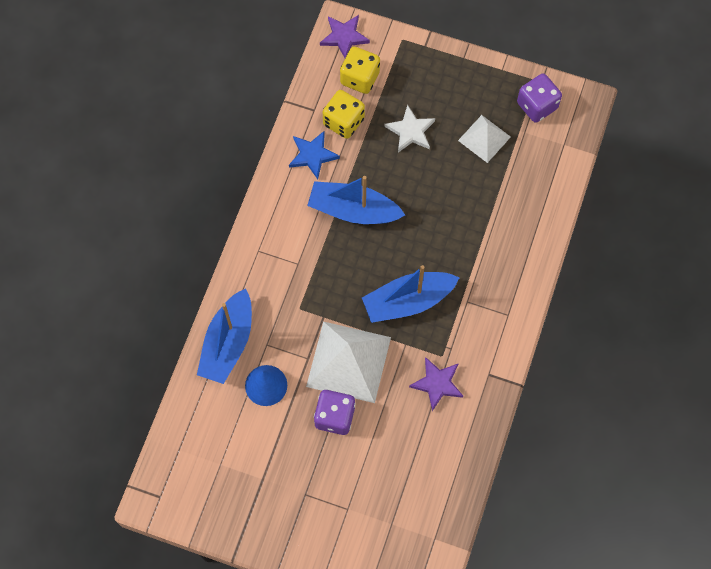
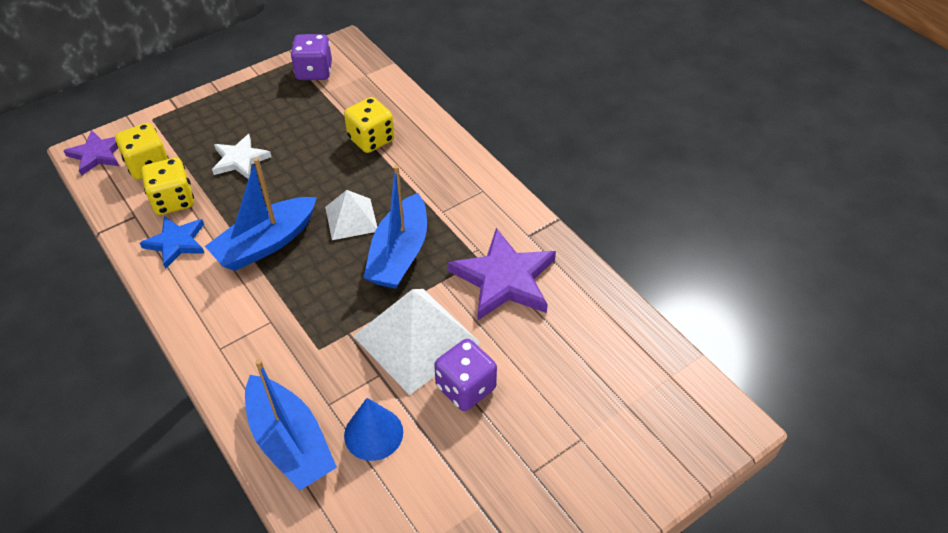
camera: 55 degrees left, 20 degrees down
(437, 383) = (504, 279): purple star -> purple star, size x1.64
(484, 138) = (304, 117): white pyramid -> white pyramid (351, 219)
(498, 202) = (371, 139): none -> yellow dice

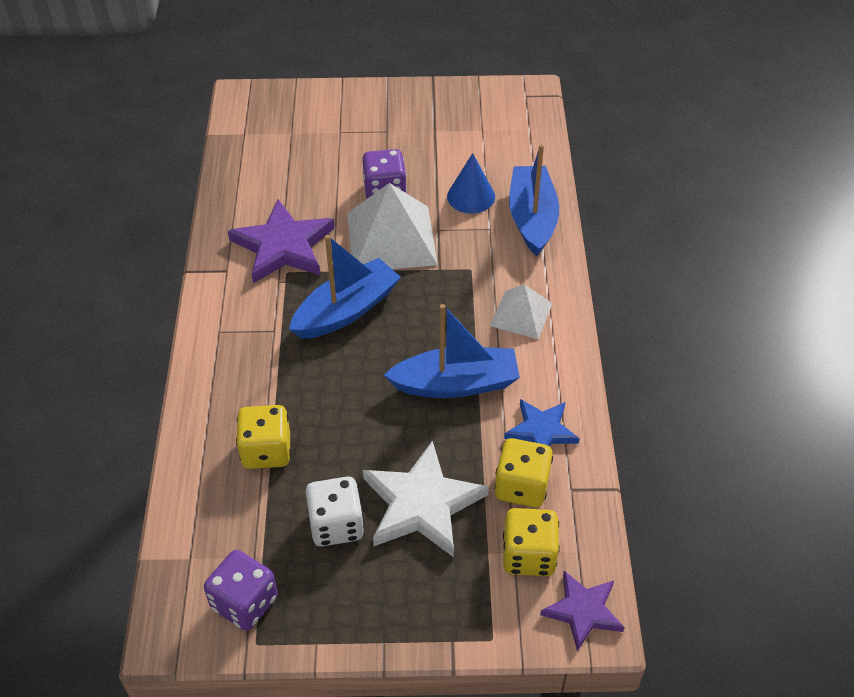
camera: 145 degrees left, 0 degrees up
(240, 159) = (422, 504): white star -> white star, size x1.64
(289, 125) = (336, 525): none -> white dice
(351, 219) = (360, 367): white pyramid -> white pyramid (521, 314)

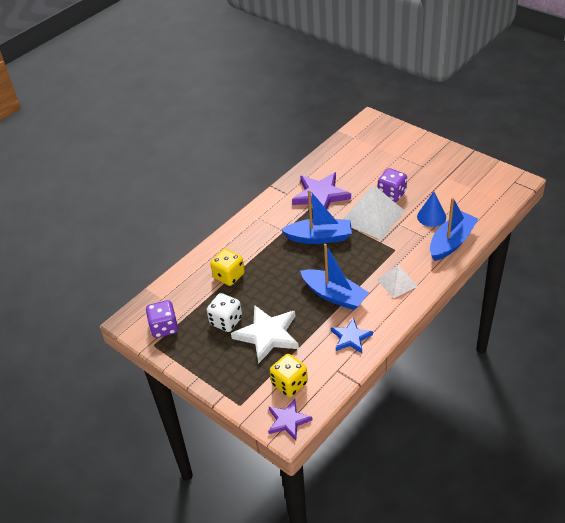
camera: 45 degrees right, 5 degrees down
(521, 486) = (317, 355): yellow dice -> none

